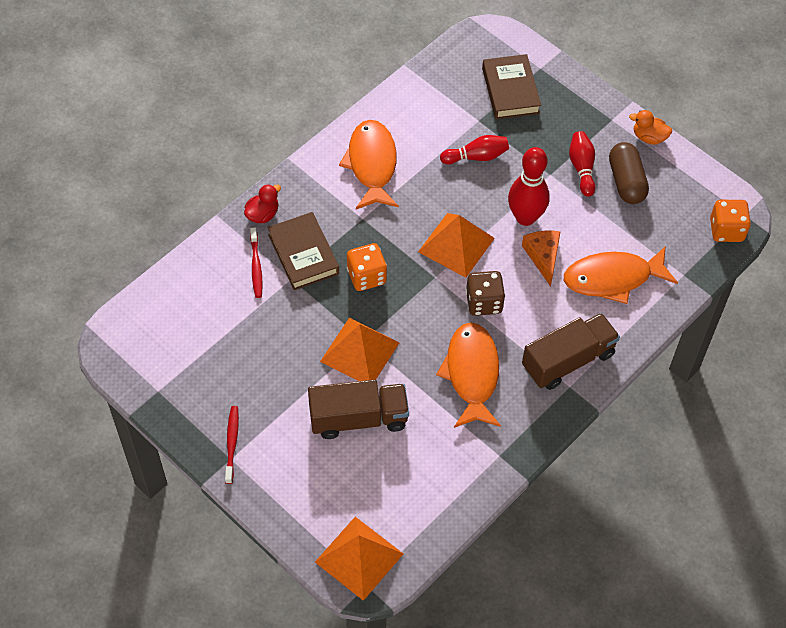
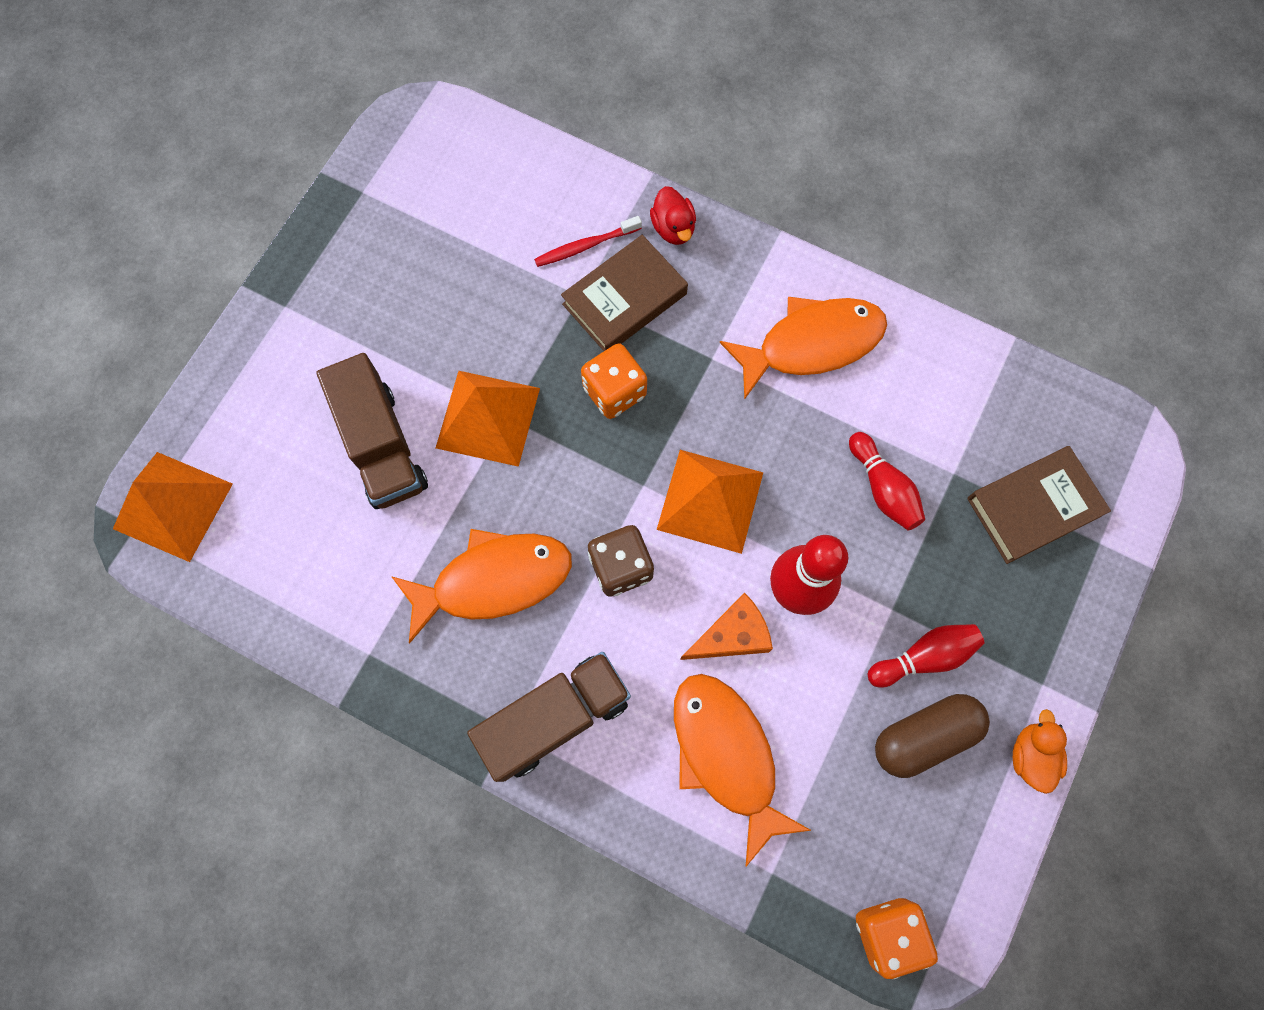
camera: 75 degrees right, 15 degrees up
(232, 443) = (307, 301): red toothbrush -> none
(263, 214) = (673, 228): red duck -> red duck turned 45 degrees clockwise
(568, 360) = (555, 718): brown truck -> brown truck turned 75 degrees counterclockwise

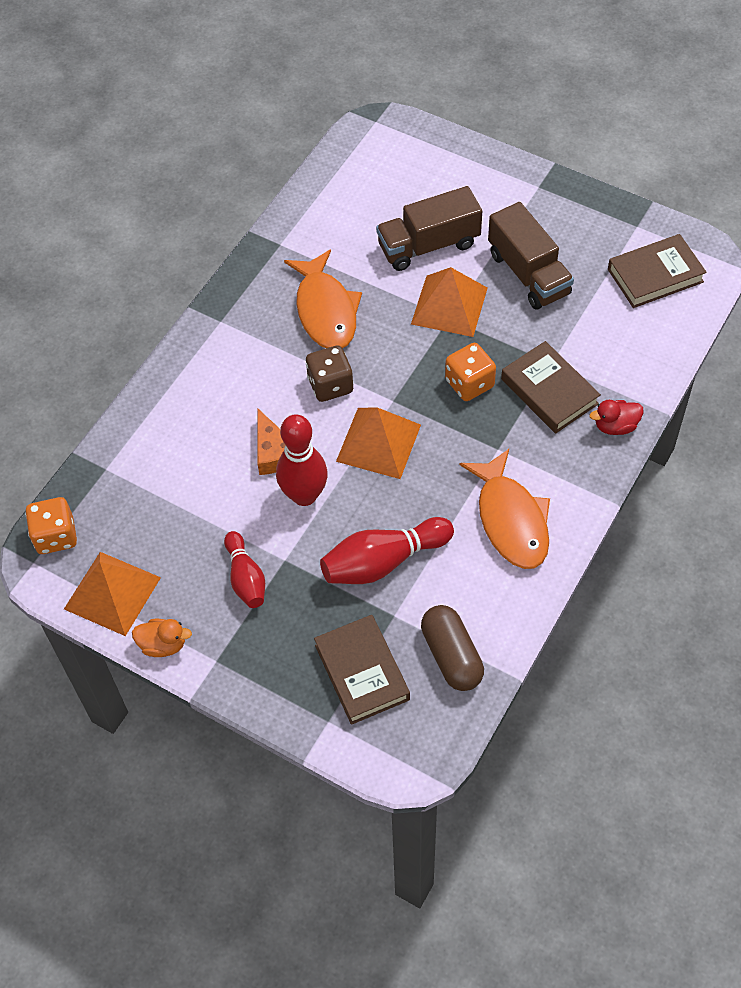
camera: 95 degrees right, 15 degrees down
(173, 506) = (389, 138): orange pyramid -> orange pyramid (112, 593)
(444, 175) = (655, 275): none -> brown book
(555, 718) = (226, 345): brown truck -> brown truck (528, 273)
(585, 246) = (596, 366): red toothbrush -> none
(726, 755) = (188, 445): orange fish -> none
(883, 488) = (383, 561): red bowling pin -> red bowling pin, size x1.55
(924, 736) = (186, 572): brown capsule -> brown capsule (452, 655)

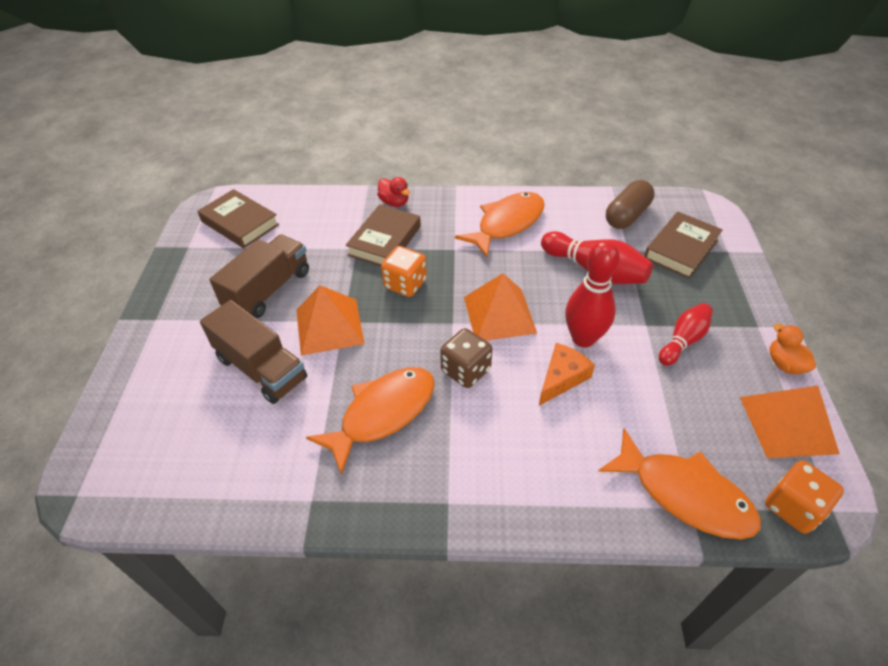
camera: 120 degrees left, 10 degrees down
(118, 471) = (684, 494): none -> orange fish

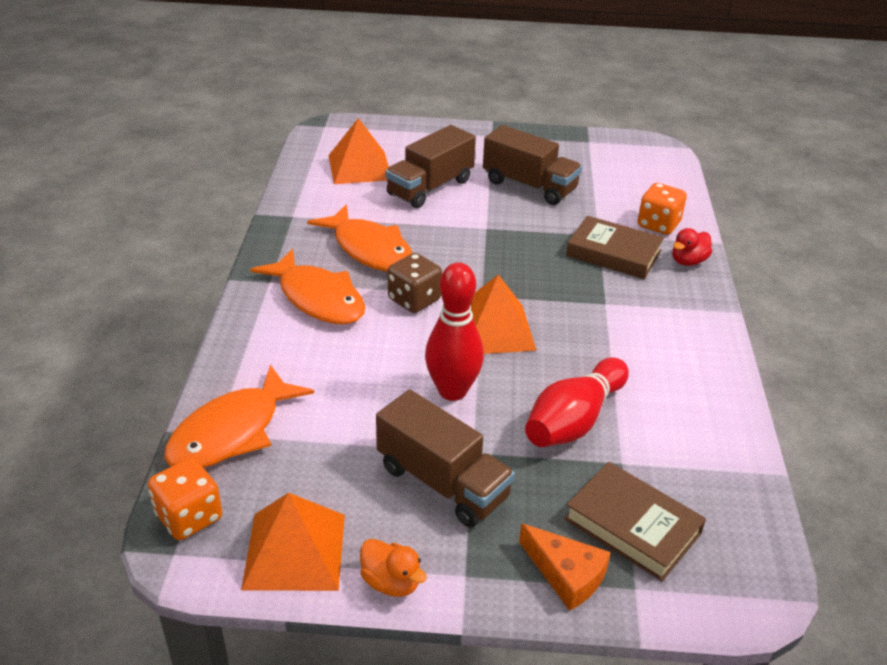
camera: 90 degrees right, 10 degrees down
(240, 223) = (629, 165): brown book -> none
(329, 326) = (479, 220): orange pyramid -> orange pyramid (359, 167)
(405, 284) = (541, 266): orange dice -> orange dice (658, 225)
(507, 224) = (662, 350): orange fish -> orange fish (318, 298)
(561, 378) = (395, 365): orange cheese -> orange cheese (566, 575)
(626, 215) = (707, 477): brown capsule -> none
(683, 341) = (442, 482): red bowling pin -> brown truck
(784, 364) = (391, 582): orange duck -> orange duck turned 60 degrees clockwise

